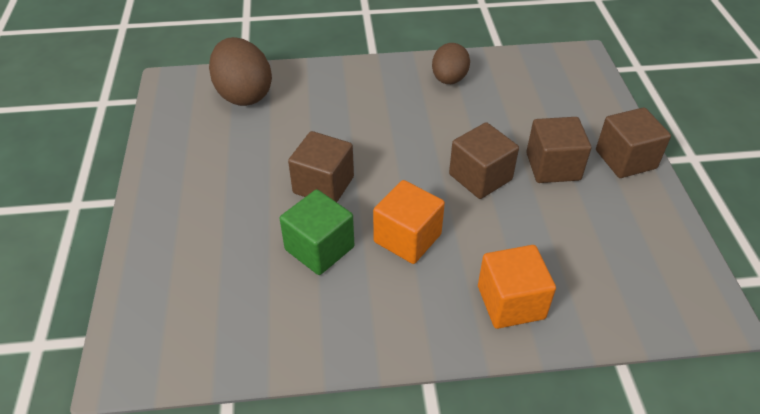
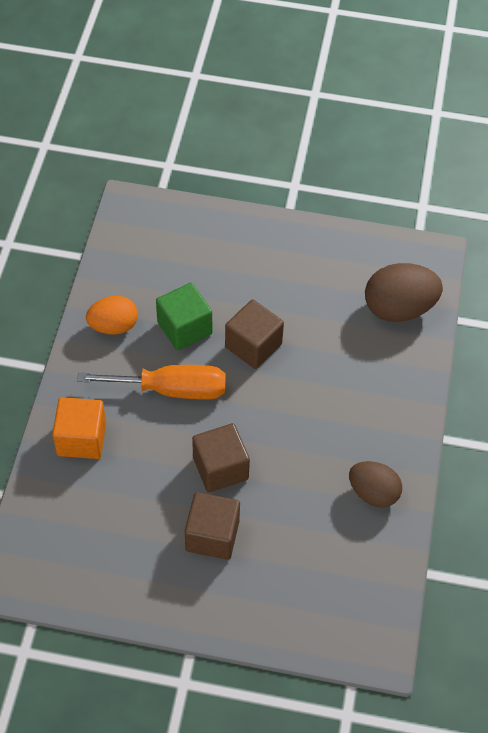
camera: 105 degrees right, 10 degrees up
(340, 319) = (113, 326): none -> orange egg
(407, 238) = (171, 389): orange cube -> orange screwdriver
(625, 159) = (198, 607): brown cube -> none

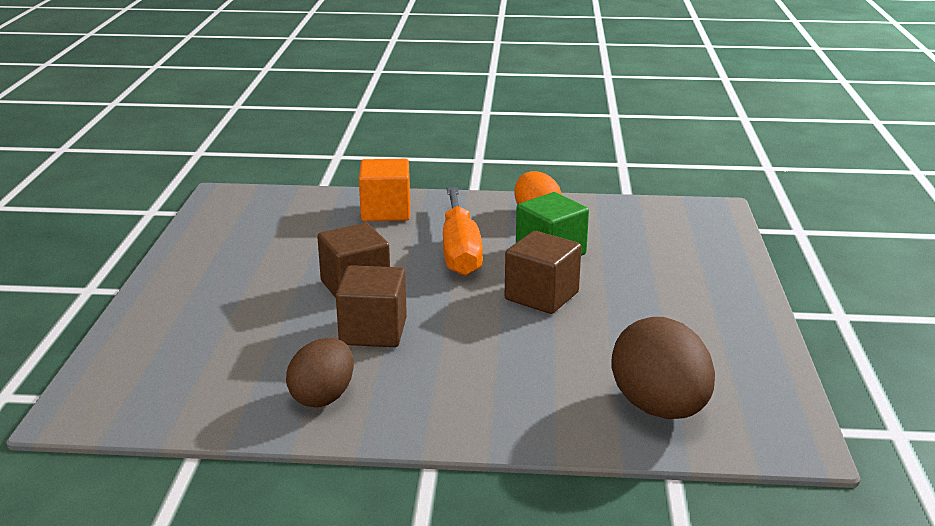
camera: 85 degrees right, 30 degrees down
(212, 535) = (264, 287): brown cube -> brown cube (373, 331)

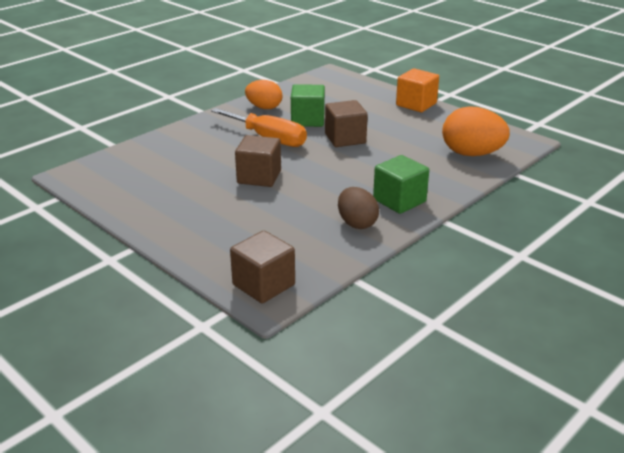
camera: 50 degrees left, 5 degrees up
(373, 331) = (313, 189): brown cube -> brown cube (263, 285)
(386, 211) = (188, 139): orange cube -> orange cube (416, 104)
(426, 404) = (399, 200): none -> green cube
(659, 408) = (471, 154): brown egg -> orange egg

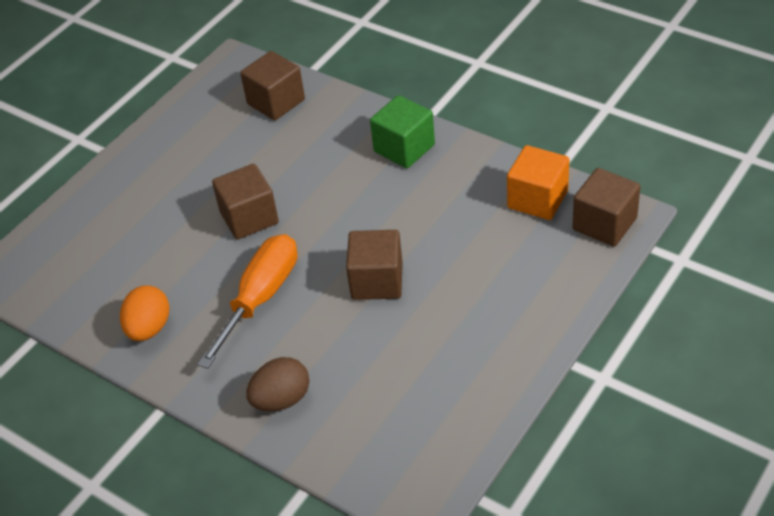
camera: 95 degrees left, 15 degrees up
(308, 120) = (192, 267): green cube -> none
(357, 223) = (463, 174): brown egg -> brown egg (281, 399)
(416, 104) = (128, 163): orange cube -> orange cube (537, 199)
(471, 154) = (276, 102): orange egg -> brown cube

